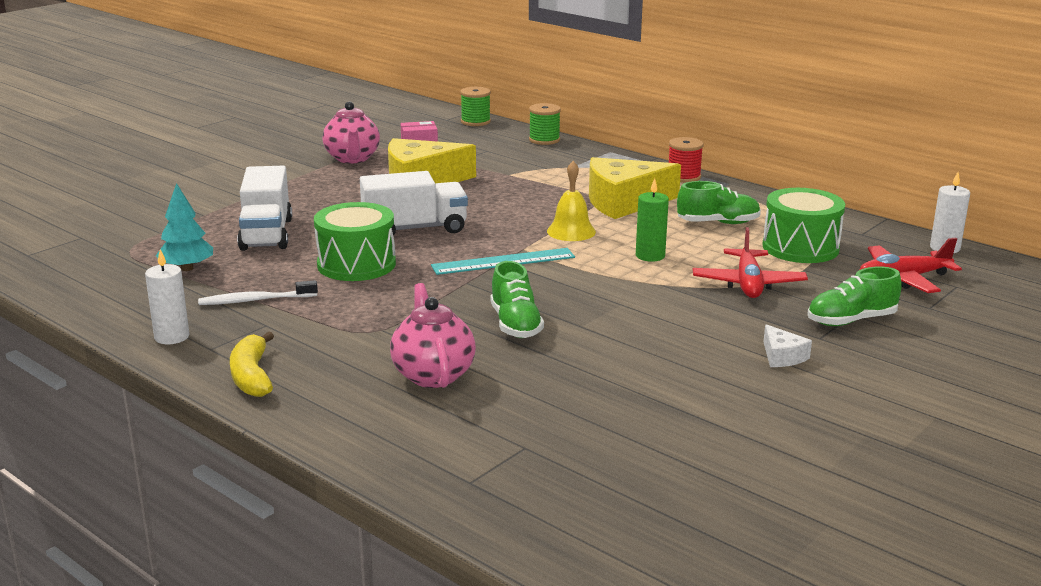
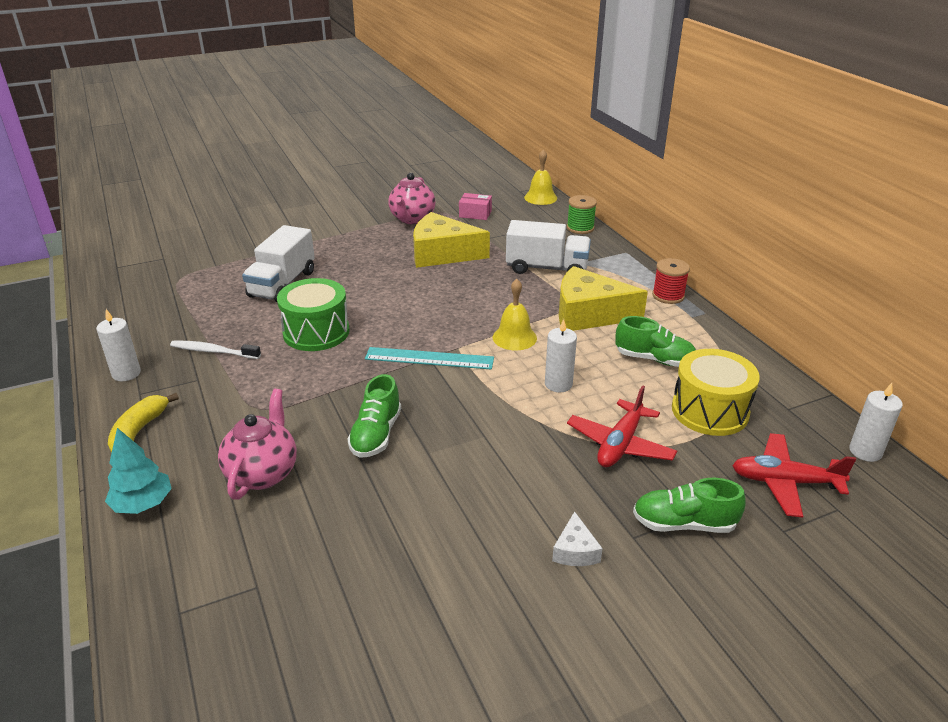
camera: 25 degrees right, 10 degrees up
(187, 268) = (199, 306): turquoise tree -> turquoise tree (143, 504)
(414, 229) = (392, 304): white truck -> white truck (546, 268)
(475, 122) = (540, 197): green spool -> yellow bell
(650, 256) = (558, 384): green candle -> white candle
(800, 247) = (710, 411): green drum -> yellow drum

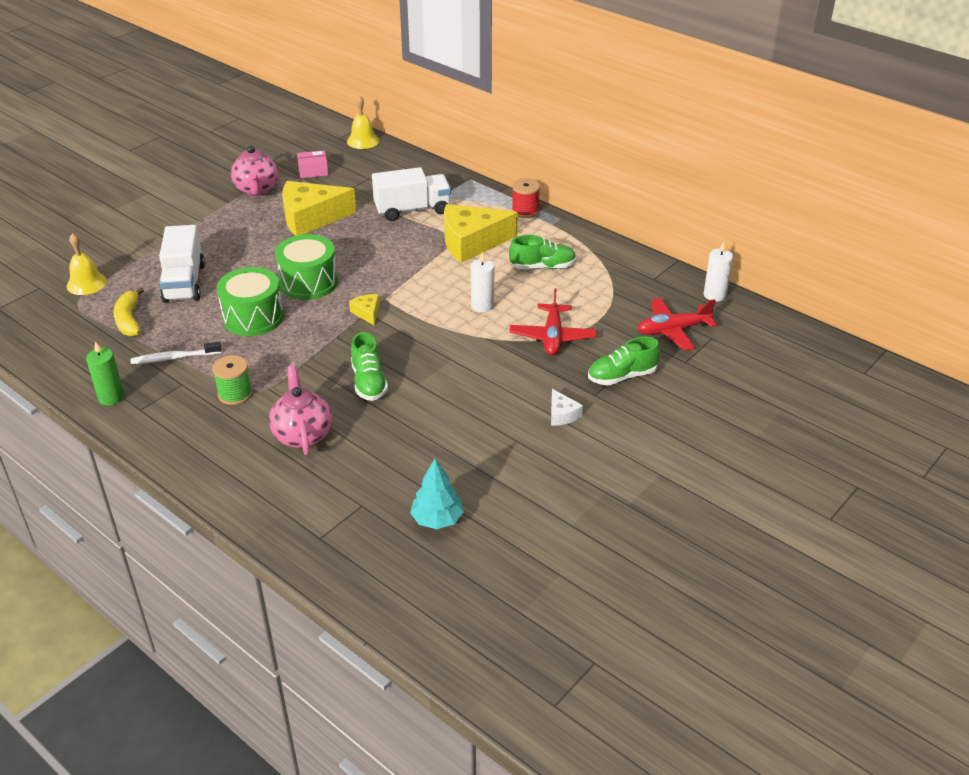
camera: 25 degrees left, 5 degrees up
(126, 373) = (111, 397): white candle -> green candle
(138, 432) = (170, 438): yellow banana -> yellow banana (129, 320)
(143, 504) = (226, 484): turquoise tree -> turquoise tree (437, 519)
(394, 312) = (308, 282): none -> green drum
(429, 358) = (367, 313): turquoise ruler -> yellow cheese
(514, 337) = (424, 277): yellow bell -> yellow bell (86, 283)
(580, 228) = (417, 164): green spool -> green spool (235, 394)
(710, 411) = (601, 295): yellow drum -> none

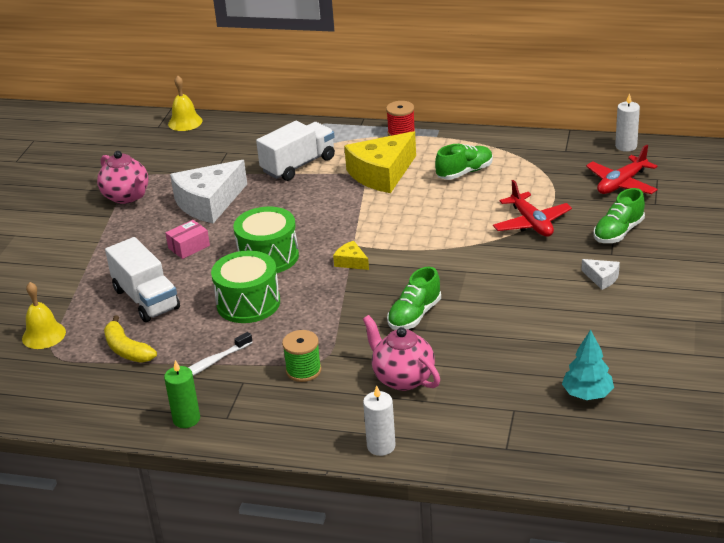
camera: 25 degrees left, 5 degrees down
(311, 218) = (208, 203): yellow cheese -> white cheese
(313, 171) = (165, 163): pink box -> pink box (189, 247)
(369, 382) = (414, 315): green shoe -> green shoe turned 75 degrees clockwise
(482, 305) = (446, 220): white candle -> white candle (381, 446)

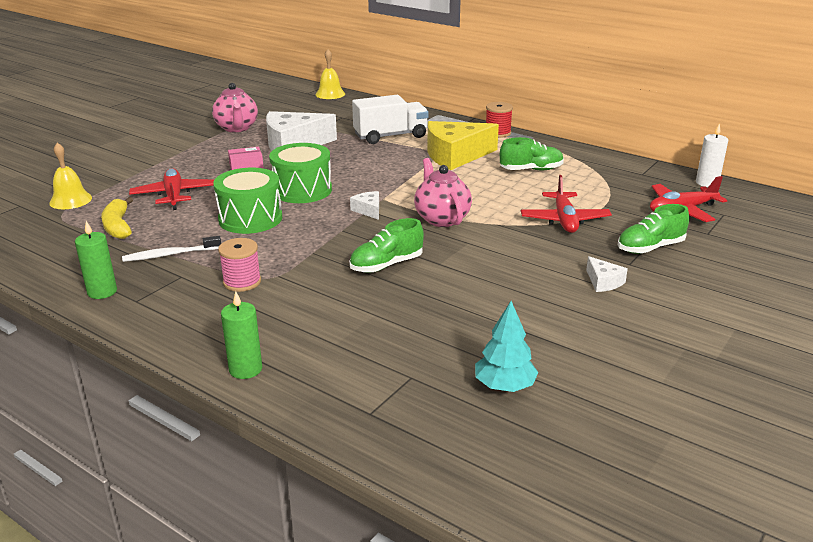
camera: 20 degrees right, 5 degrees down
(146, 299) = (174, 195): white truck -> red plane
(303, 370) = (242, 282): green spool -> pink spool
(351, 262) = (368, 210): yellow cheese -> white cheese
(381, 446) = (245, 369): white candle -> green candle
(402, 378) = (325, 314): pink teapot -> pink teapot (441, 219)

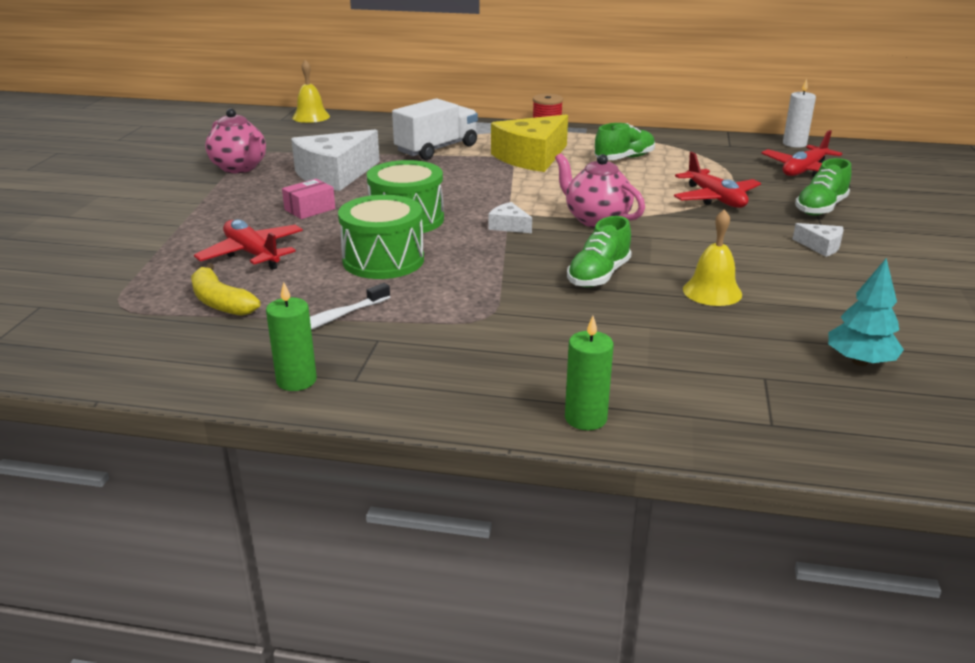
camera: 25 degrees left, 0 degrees up
(70, 200) = (111, 285): yellow bell -> yellow bell (712, 291)
(242, 282) = (461, 328): pink spool -> none

